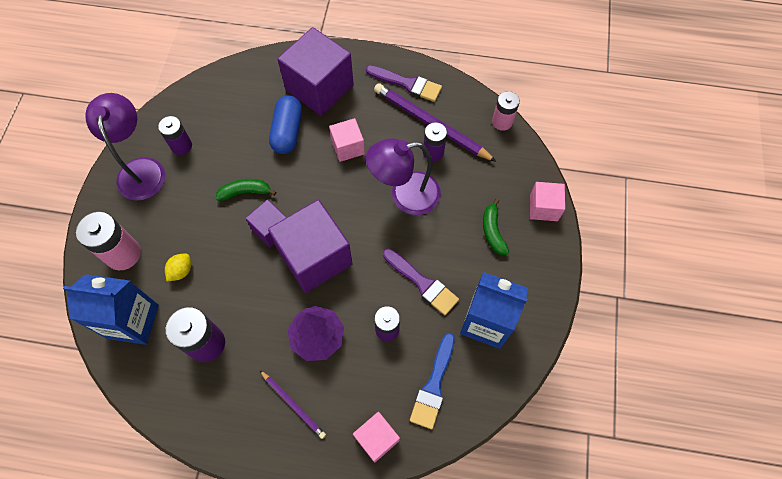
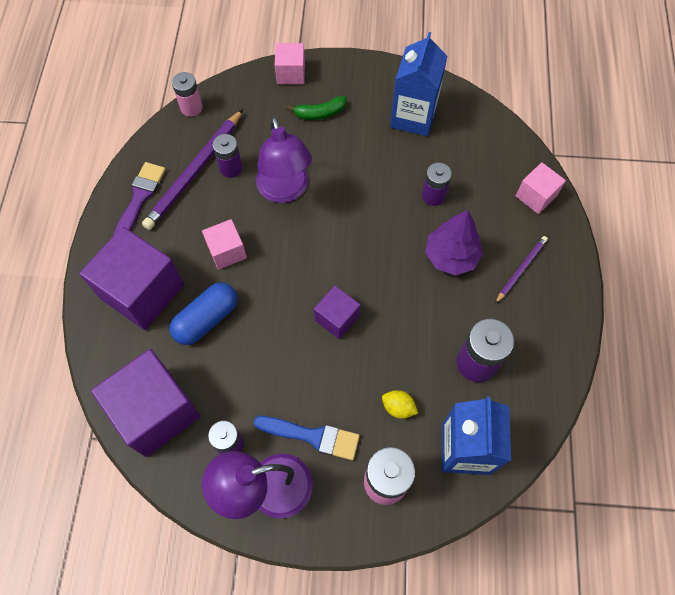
camera: 95 degrees left, 0 degrees up
(245, 192) = (292, 354): green banana -> none
(287, 131) = (207, 319): blue capsule -> blue capsule turned 45 degrees counterclockwise
(315, 257) = (365, 269): purple cube -> purple cube (156, 411)
(422, 283) = (382, 169): purple brush -> none
(433, 385) = (479, 155): blue brush -> blue brush (312, 436)

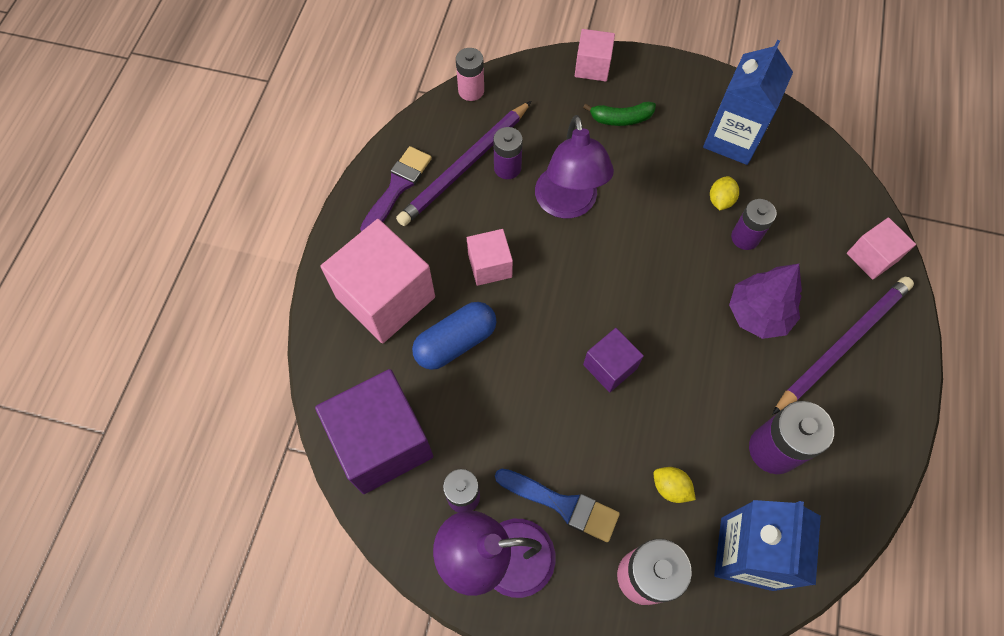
camera: 10 degrees right, 0 degrees up
(142, 291) = (385, 297): purple cube -> pink cube
(409, 168) = (720, 200): none -> yellow lemon
(521, 269) = (842, 344): purple pencil -> purple pencil, size x1.87

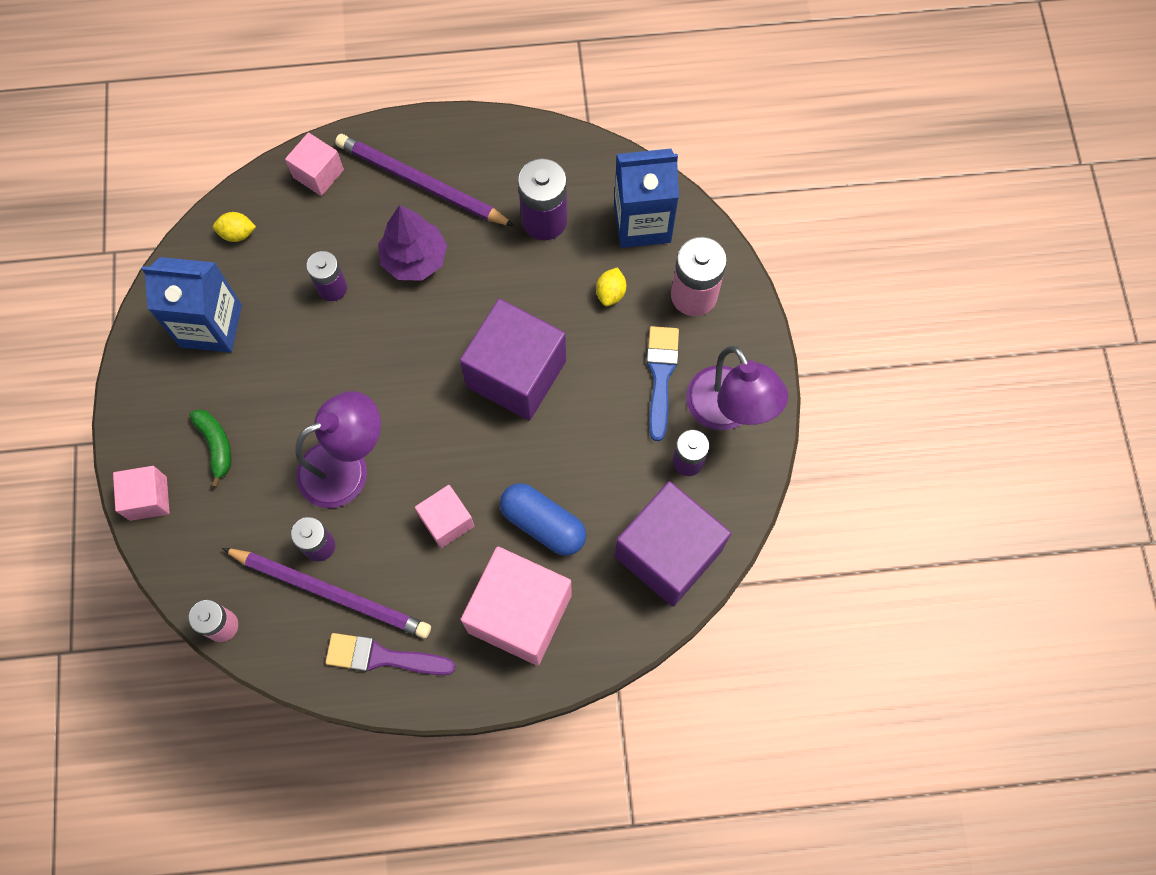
camera: 110 degrees left, 5 degrees up
(610, 366) = (516, 374): purple cube -> purple cube, size x1.91
(720, 200) = (294, 320): yellow lemon -> yellow lemon (237, 233)

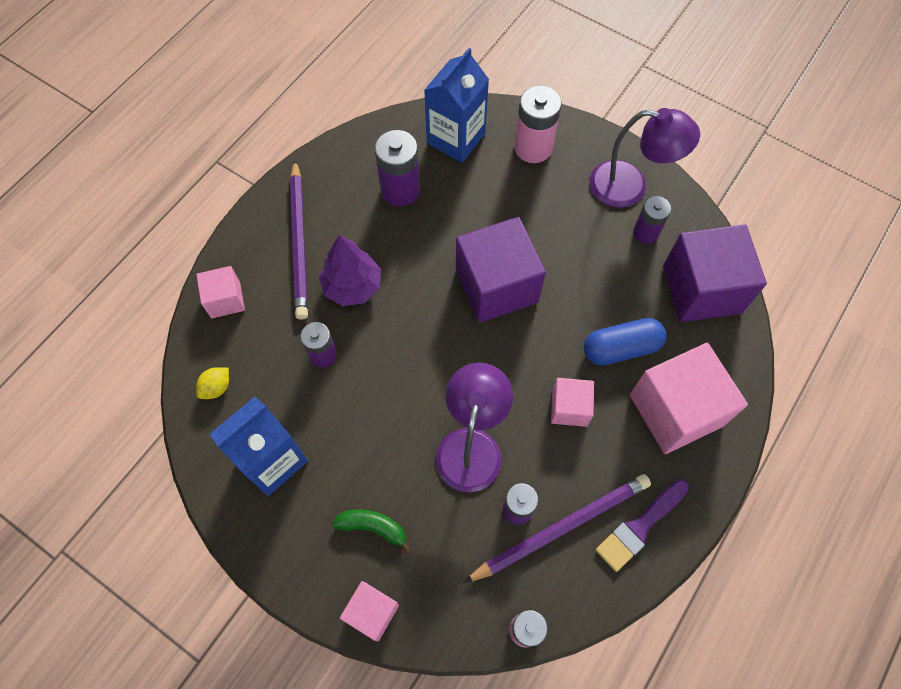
camera: 50 degrees left, 5 degrees down
(421, 183) = (300, 242): purple pencil -> purple pencil turned 75 degrees counterclockwise
(610, 293) = (489, 191): yellow lemon -> none
(661, 376) = (573, 205): blue brush -> none

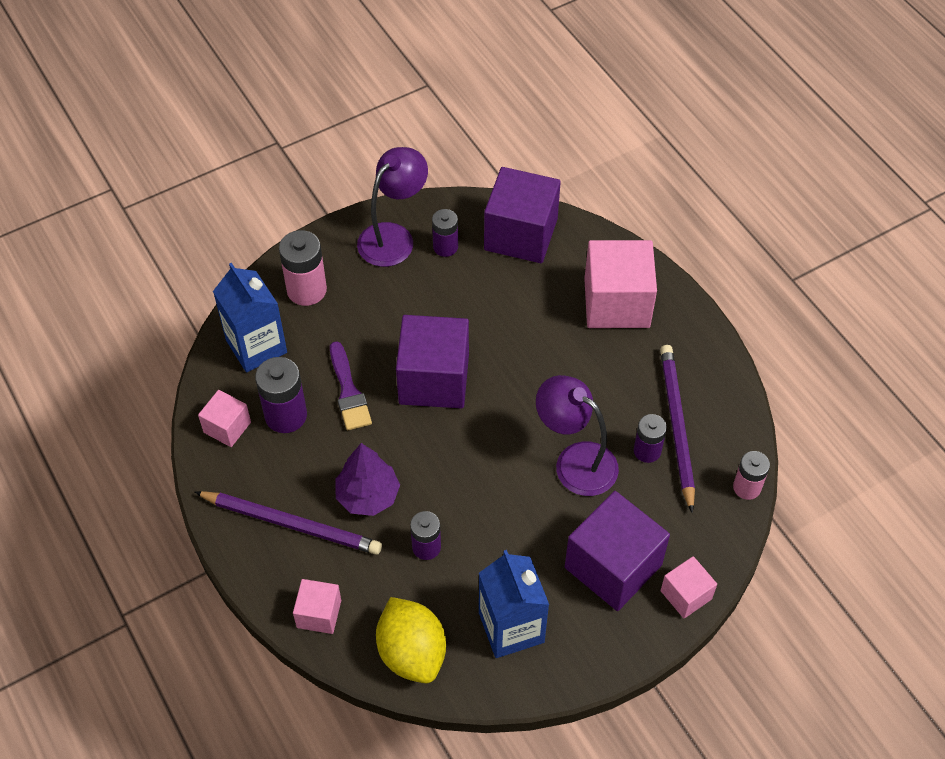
camera: 65 degrees left, 10 degrees down
(217, 387) = (412, 652): yellow lemon -> yellow lemon, size x2.24
(373, 527) = (613, 566): green banana -> purple cube
(569, 408) = (577, 375): pink cube -> pink cube (227, 427)
(621, 348) = (543, 314): blue capsule -> none
(640, 527) = (700, 372): purple brush -> purple brush (348, 391)

